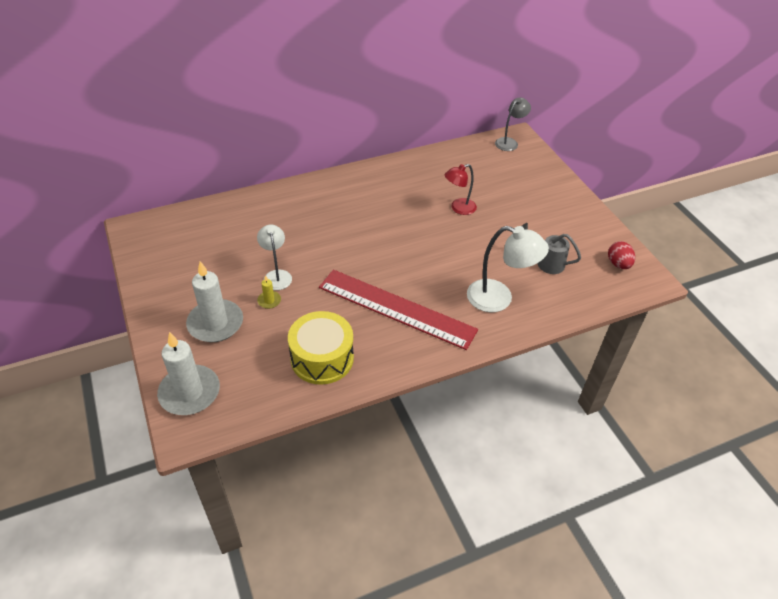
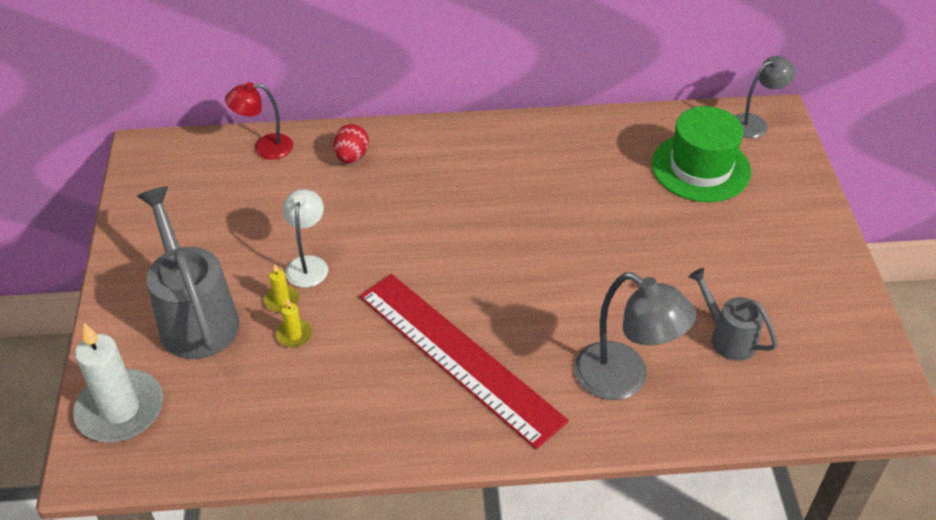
camera: 20 degrees right, 0 degrees up
(215, 323) = (195, 316): white candle -> grey watering can
(286, 319) = (294, 335): none -> yellow candle
(322, 358) = (318, 406): yellow drum -> none
(458, 208) = (624, 217): red lamp -> red lamp (265, 148)
(490, 172) = (700, 168): none -> green hat
(499, 298) = (624, 379): white lamp -> grey lamp
(618, 264) = (849, 368): red egg -> red egg (352, 157)

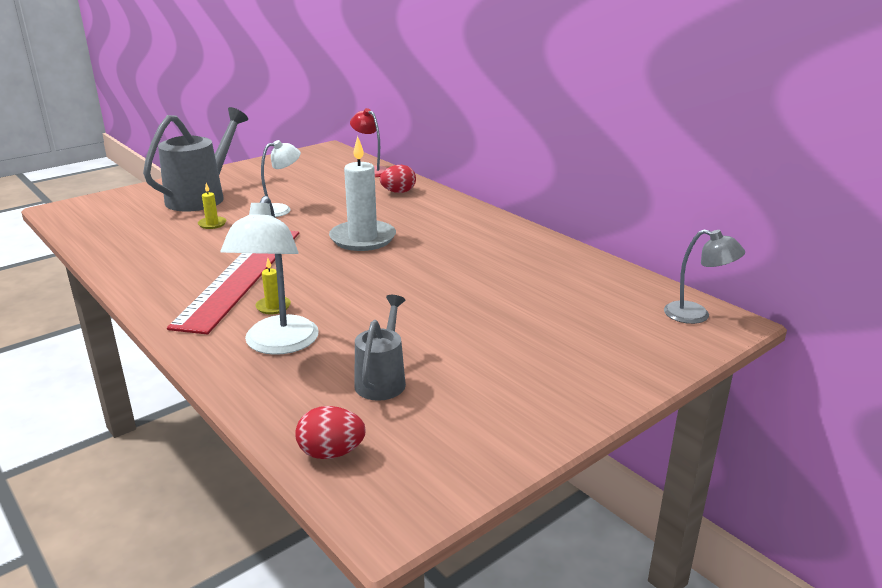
camera: 55 degrees right, 20 degrees down
(120, 409) = (110, 203): white candle -> white candle (363, 239)
(282, 300) = (239, 212): yellow candle -> yellow candle (273, 307)
(624, 379) = (278, 345): grey lamp -> white lamp
(700, 168) = (588, 307): green hat -> none
(808, 408) = (331, 453): none -> red egg

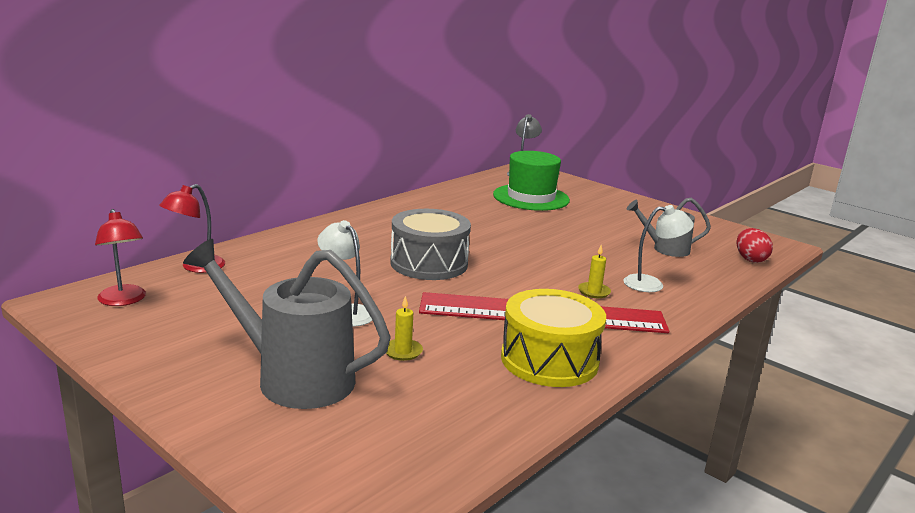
camera: 100 degrees left, 5 degrees down
(164, 269) = (549, 360): none -> yellow drum
(278, 345) = (651, 284): white lamp -> white lamp, size x0.64
(324, 159) = (123, 300): none -> red lamp
(363, 239) = (429, 263): white candle -> grey drum
(398, 192) = (285, 251): red egg -> none
(578, 309) = (531, 197): none -> green hat

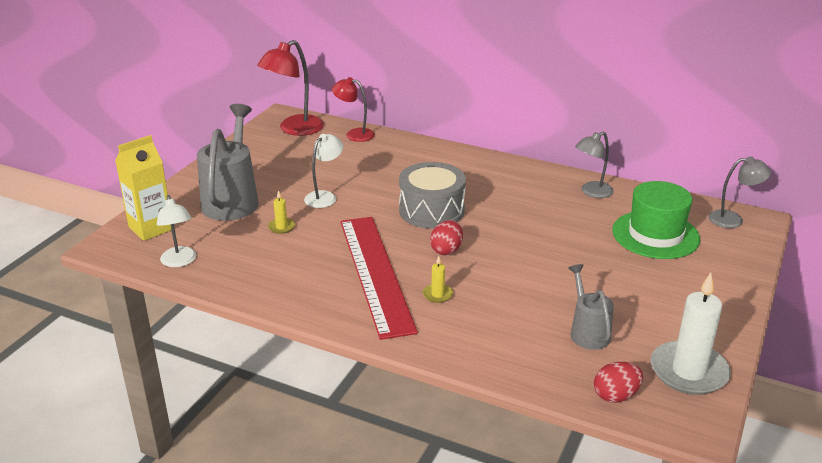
camera: 75 degrees right, 10 degrees up
(123, 300) = (294, 129): red lamp -> red lamp, size x1.56
(323, 465) = (151, 228): none -> yellow carton
(446, 199) = (591, 192): none -> grey lamp
(513, 272) = (446, 250): none -> red egg
(549, 360) = (300, 285): yellow drum -> none
(651, 284) = (482, 326): white lamp -> white lamp (179, 262)
(718, 232) = (688, 371): none -> white candle

